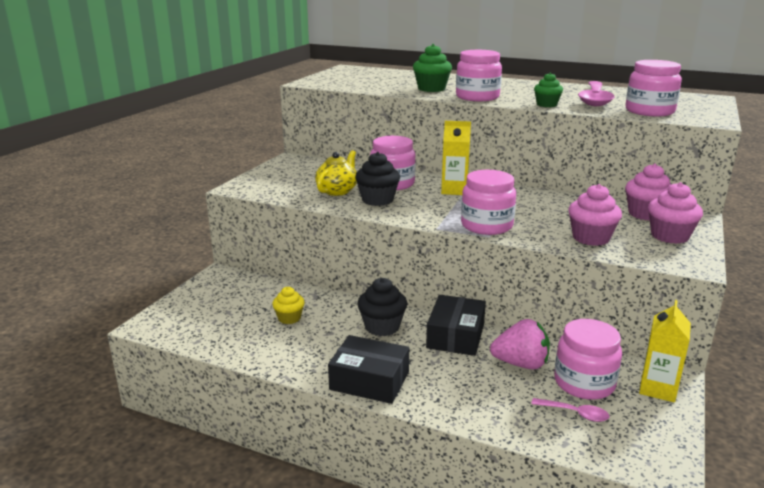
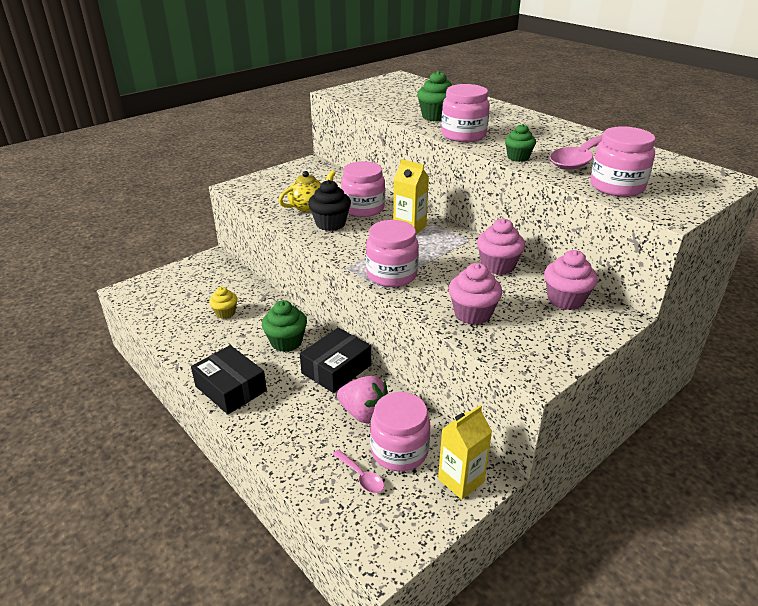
camera: 25 degrees right, 10 degrees up
(382, 327) = (286, 342): black cupcake -> green cupcake
(669, 236) = (557, 333): pink cupcake -> pink cupcake (498, 266)

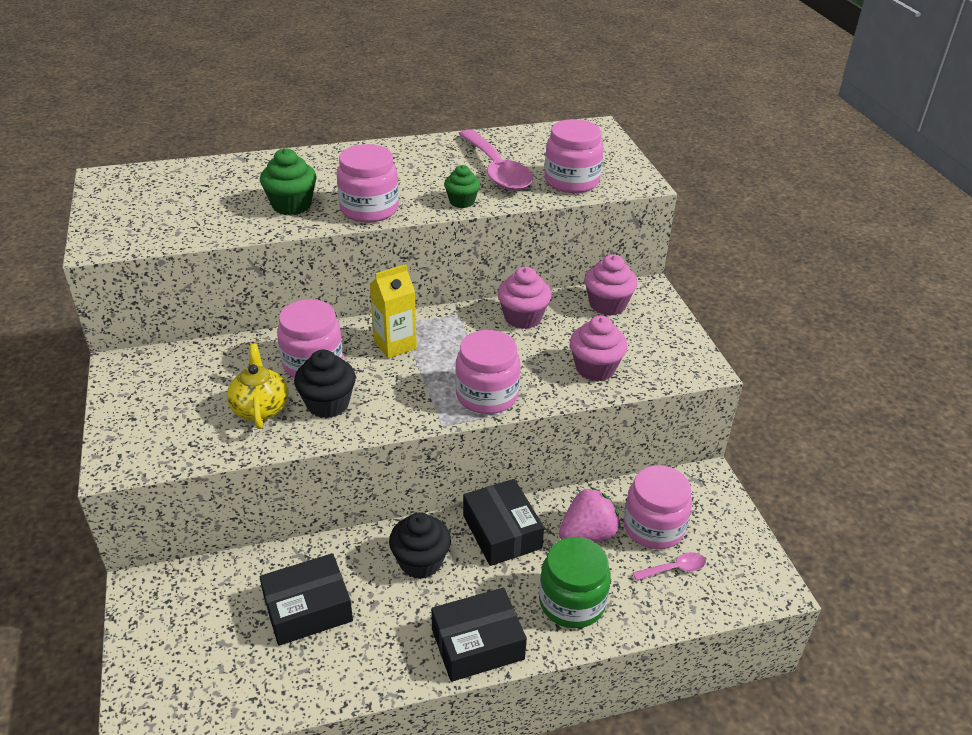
camera: 65 degrees left, 5 degrees up
(225, 313) = (308, 609): yellow cupcake -> black box
(286, 342) = (420, 562): green cupcake -> black cupcake
(291, 424) = (572, 602): none -> green jar
(461, 480) = (708, 499): yellow carton -> none

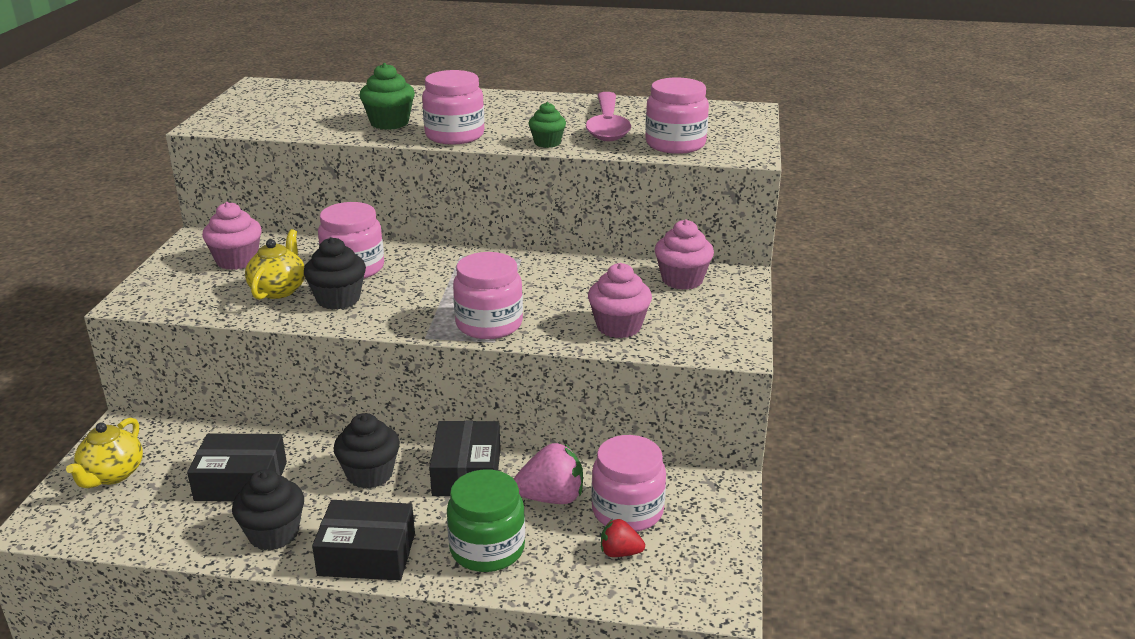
camera: 25 degrees right, 10 degrees down
(173, 645) = (112, 475): none -> yellow teapot
(380, 653) = (273, 534): none -> black cupcake
(395, 345) = (439, 269): yellow carton -> none
(523, 317) = (583, 273): pink cupcake -> pink cupcake (237, 261)
(674, 569) = (620, 553): pink spoon -> red strawberry

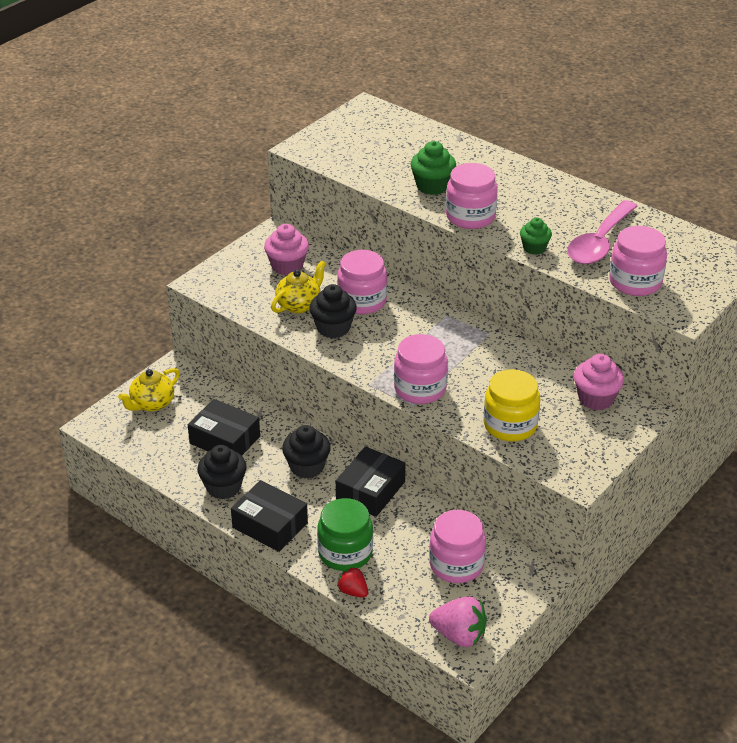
camera: 30 degrees right, 10 degrees up
(551, 498) = (412, 533): pink strawberry -> pink strawberry (459, 635)
(619, 327) = (510, 425): pink cupcake -> yellow jar
(620, 553) = (428, 592): red strawberry -> red strawberry (353, 591)

